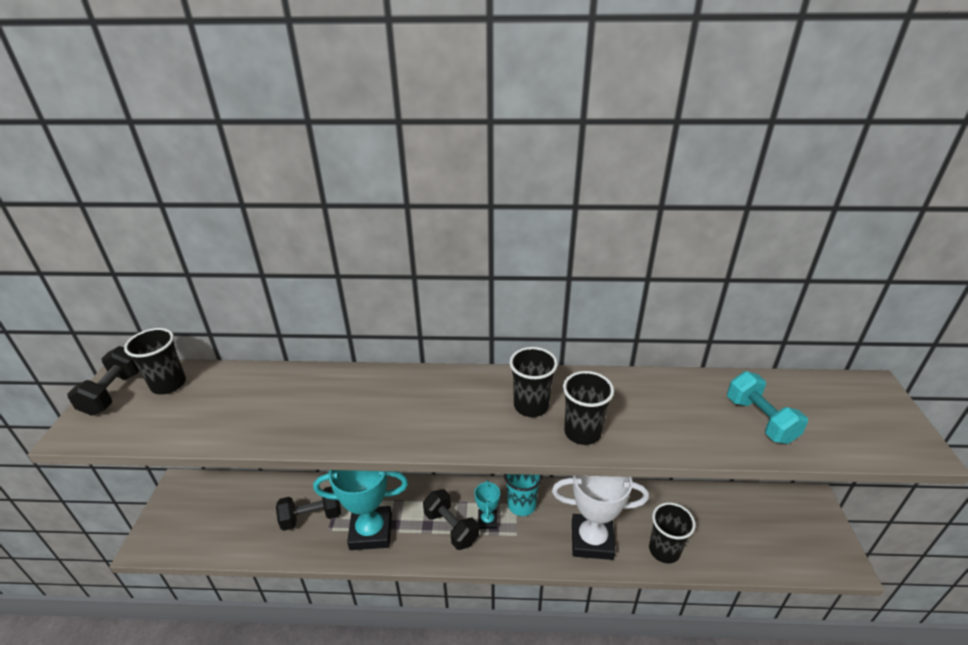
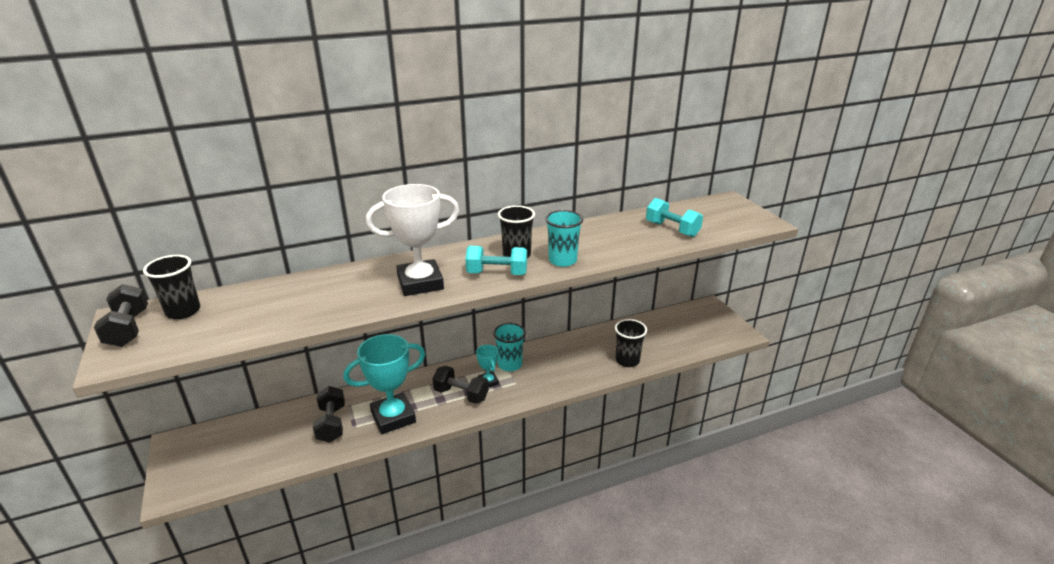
camera: 25 degrees left, 5 degrees down
(312, 517) = (331, 424): black dumbbell -> black dumbbell turned 60 degrees counterclockwise
(492, 429) = (497, 273): none -> turquoise dumbbell
(582, 432) = (562, 260): black cup -> turquoise cup
(592, 540) = (574, 370): white trophy -> white trophy (420, 283)

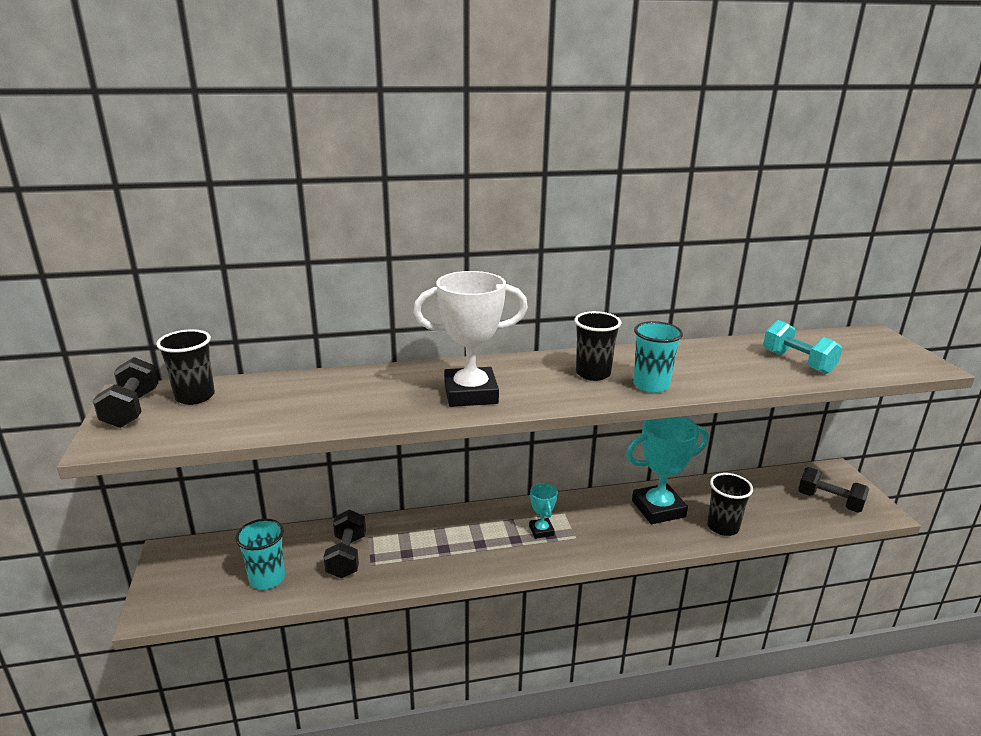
camera: 10 degrees right, 5 degrees down
(393, 417) = (420, 558): turquoise trophy -> turquoise trophy (658, 509)
(461, 394) = (506, 542): black dumbbell -> black dumbbell (829, 501)
(497, 273) = (566, 392): turquoise dumbbell -> none
(510, 364) = (570, 513): turquoise cup -> turquoise cup (267, 578)

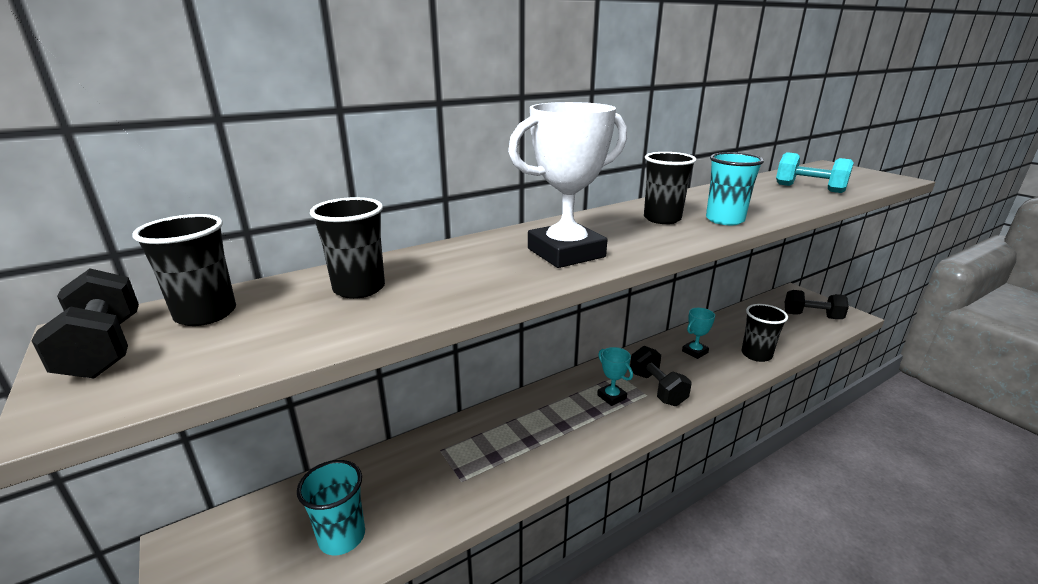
camera: 20 degrees left, 0 degrees up
(297, 396) = (359, 288): none -> black cup
(347, 556) = (428, 479): black dumbbell -> black dumbbell (657, 388)
(658, 509) = (695, 352): turquoise trophy -> turquoise trophy, size x0.48

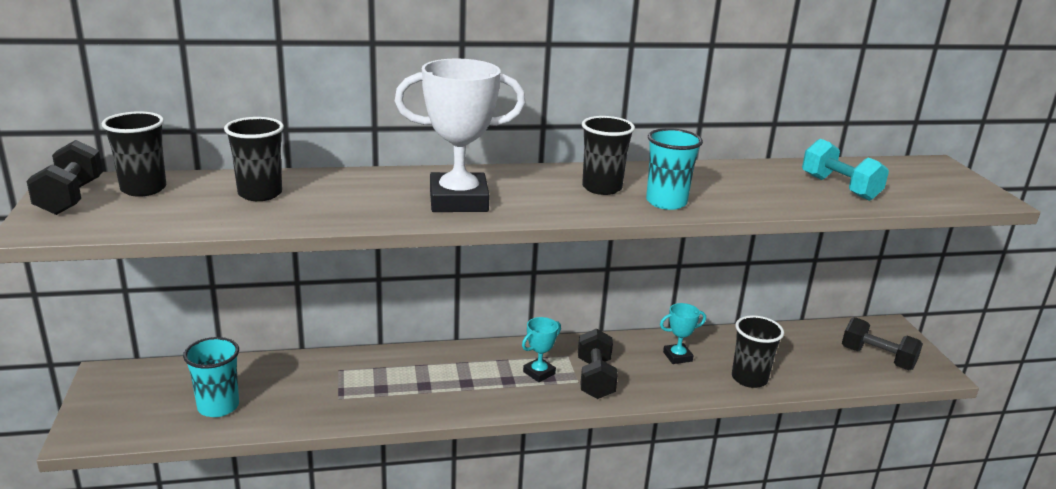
camera: 20 degrees right, 0 degrees up
(611, 397) = (539, 373): turquoise trophy -> turquoise trophy turned 60 degrees clockwise

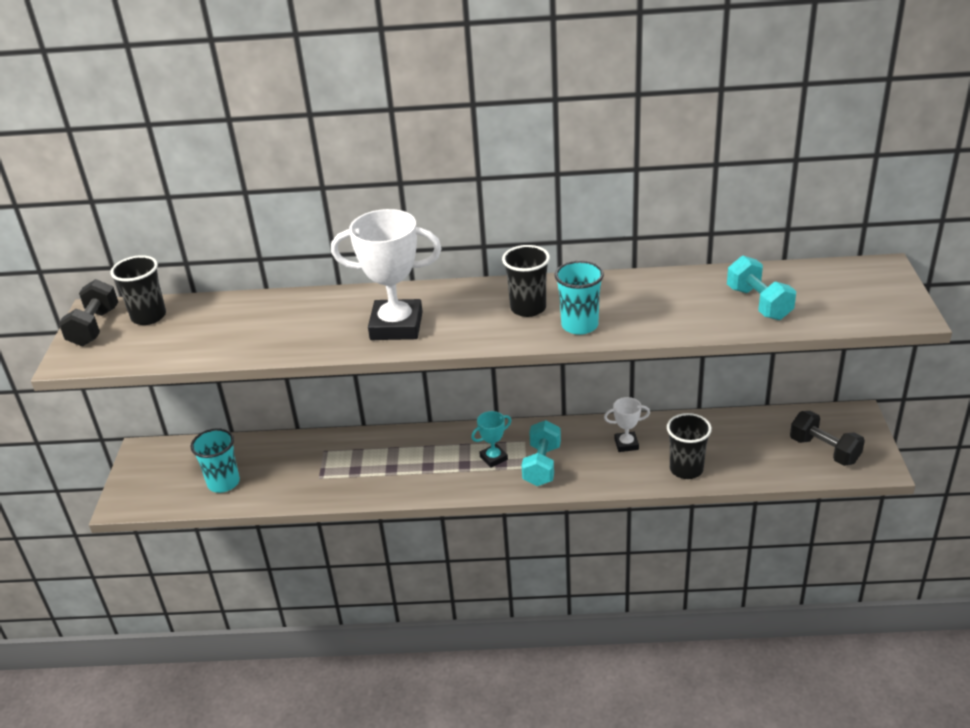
camera: 15 degrees right, 10 degrees up
(260, 194) = (237, 320): black cup -> none
(595, 379) = (542, 465): black dumbbell -> turquoise dumbbell
(677, 356) = (626, 444): turquoise trophy -> white trophy

